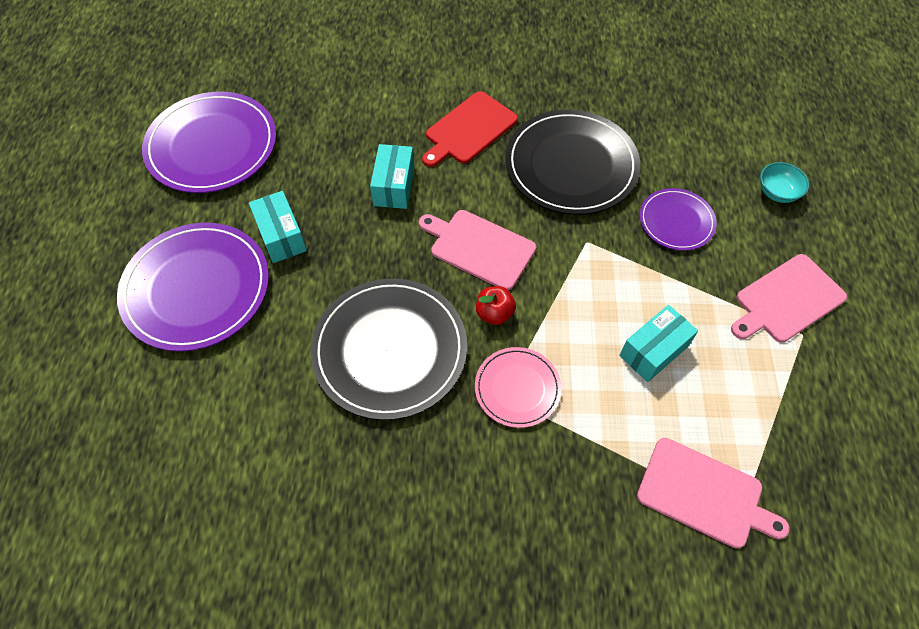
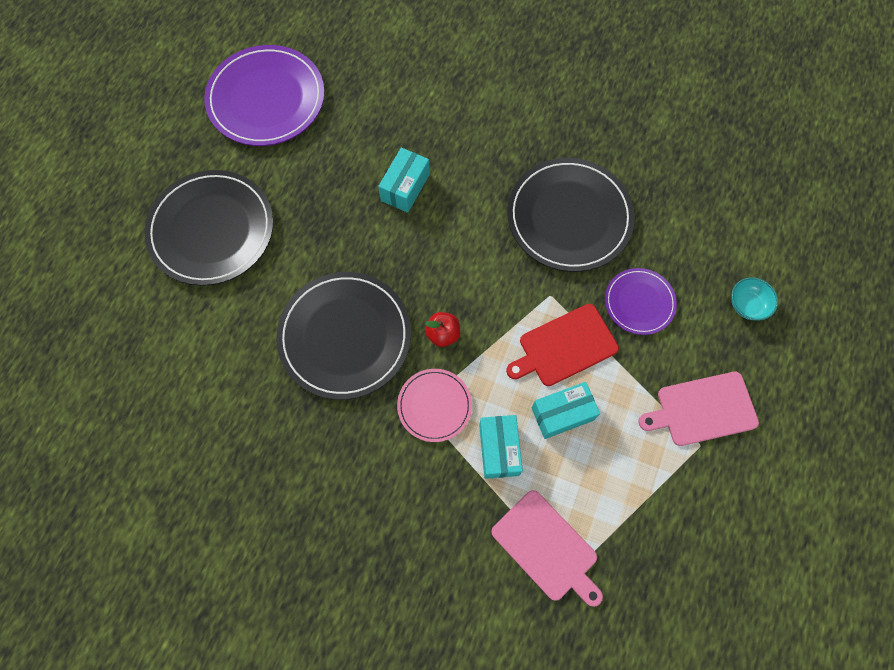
camera: 20 degrees right, 10 degrees up
(196, 288) = (211, 230): purple plate -> black plate
(281, 236) = (294, 204): turquoise box -> turquoise box (499, 449)
(469, 129) = (492, 152): red cutting board -> red cutting board (564, 346)
(479, 248) = (455, 270): pink cutting board -> none

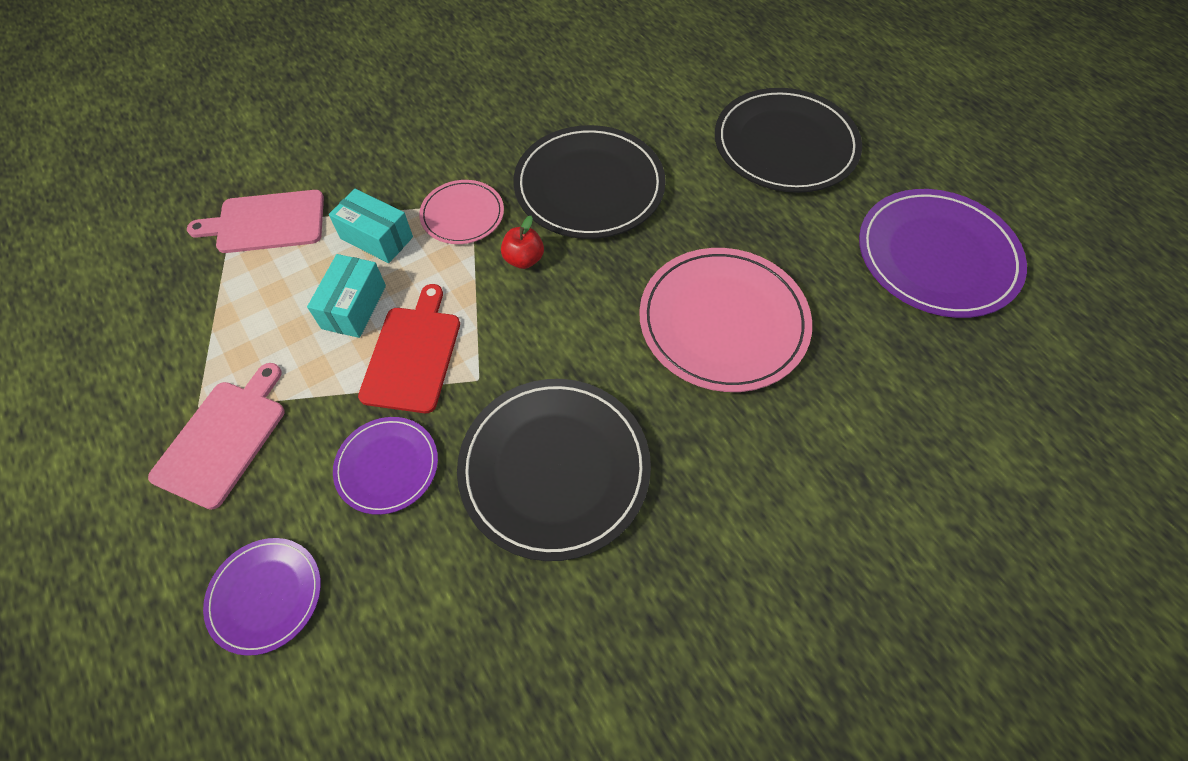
camera: 125 degrees right, 10 degrees down
(405, 187) = (723, 322): turquoise box -> pink plate
(747, 305) = (265, 596): turquoise bowl -> purple plate

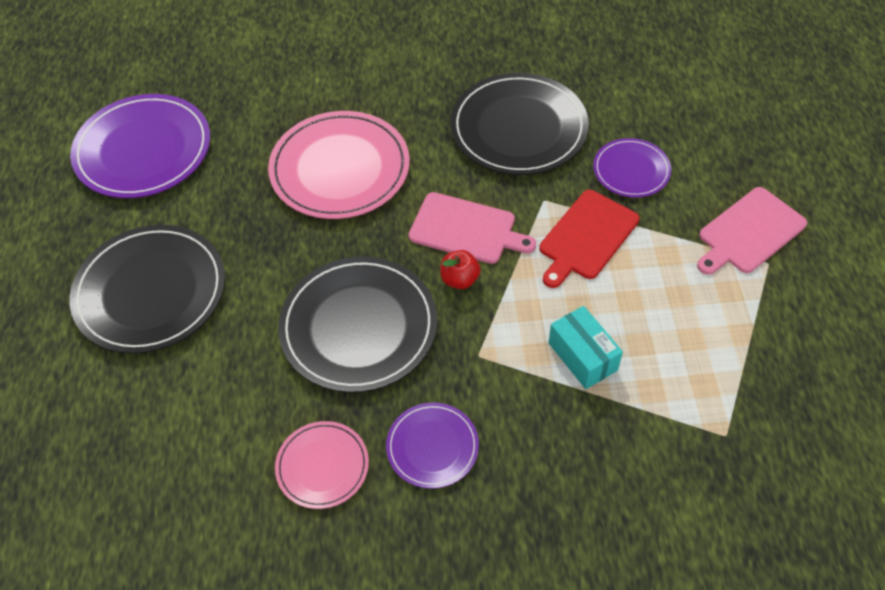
camera: 150 degrees left, 5 degrees down
(265, 596) = (728, 131): purple plate -> purple plate (432, 447)
(266, 222) = (688, 422): pink cutting board -> pink cutting board (466, 229)
(354, 307) = (623, 296): turquoise box -> none
(462, 214) = (492, 347): pink plate -> pink plate (322, 466)

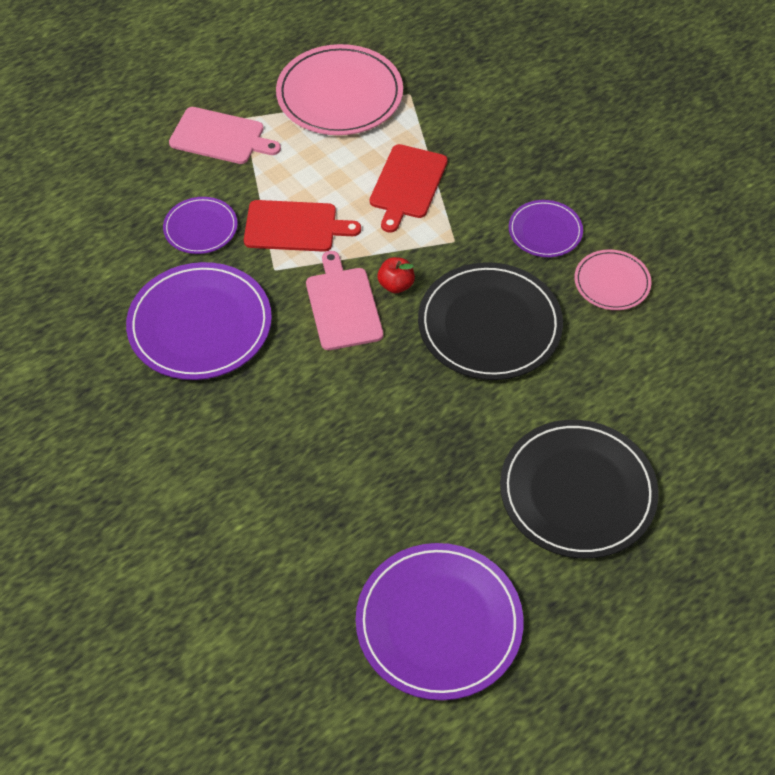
camera: 125 degrees left, 0 degrees up
(340, 169) = (342, 434): pink plate -> pink plate (339, 94)
(518, 128) = (200, 325): black plate -> purple plate
(582, 356) = (407, 184): turquoise box -> red cutting board

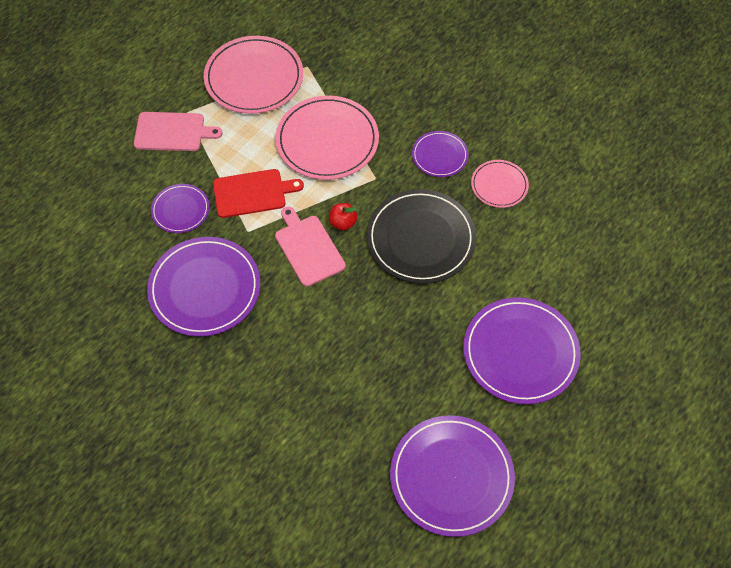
camera: 15 degrees left, 5 degrees up
(407, 184) = (327, 140): red cutting board -> pink plate
(577, 492) = (520, 352): black plate -> purple plate

